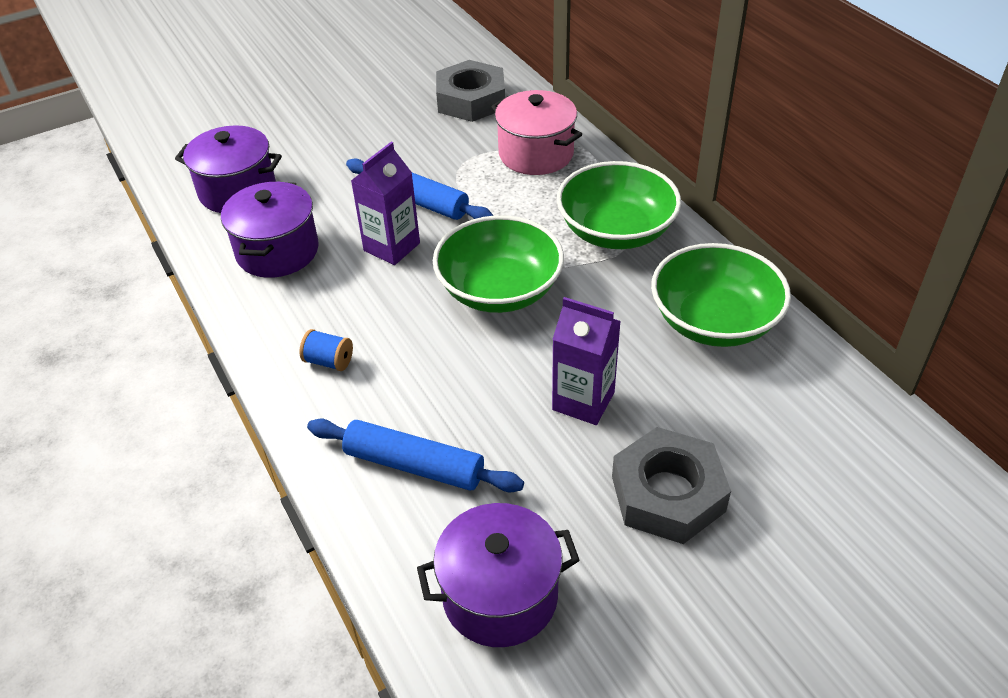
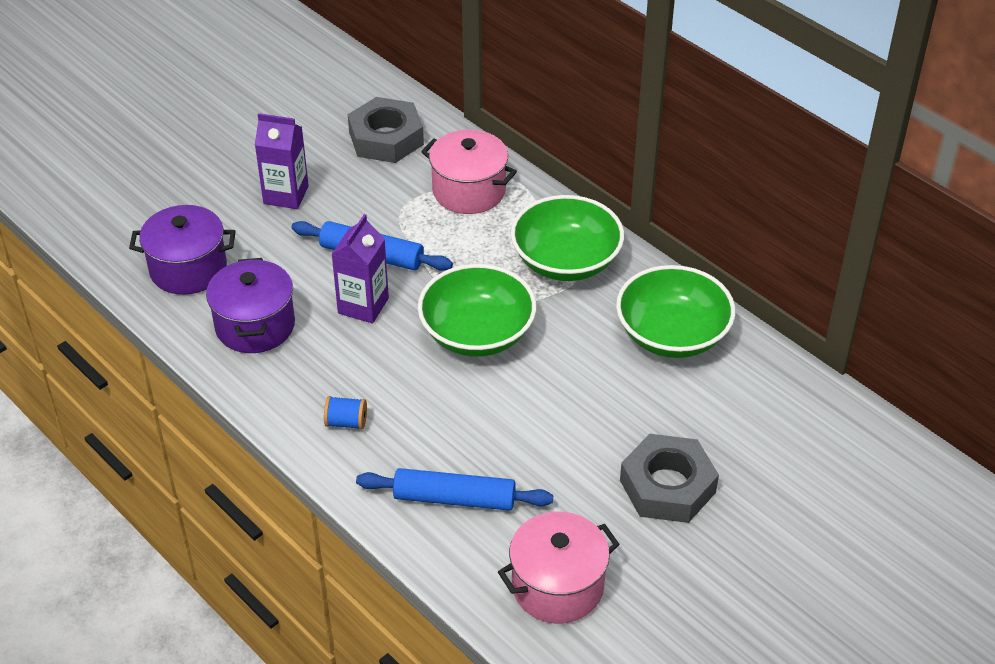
camera: 15 degrees left, 0 degrees up
(500, 596) = (557, 586): purple pot -> pink pot
(583, 401) = (579, 422): purple carton -> purple carton (286, 195)

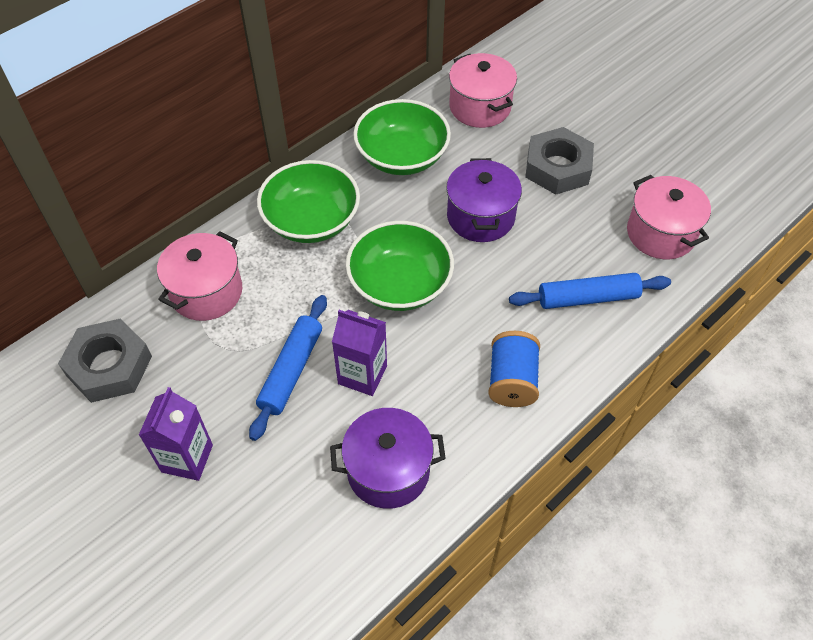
camera: 90 degrees left, 10 degrees up
(188, 269) = (298, 550): purple pot -> purple pot (480, 217)
(346, 422) = (512, 380): blue spool -> blue spool, size x1.72
(454, 498) = (588, 298): blue rolling pin -> blue rolling pin turned 75 degrees clockwise
(772, 411) = (480, 107): none -> pink pot

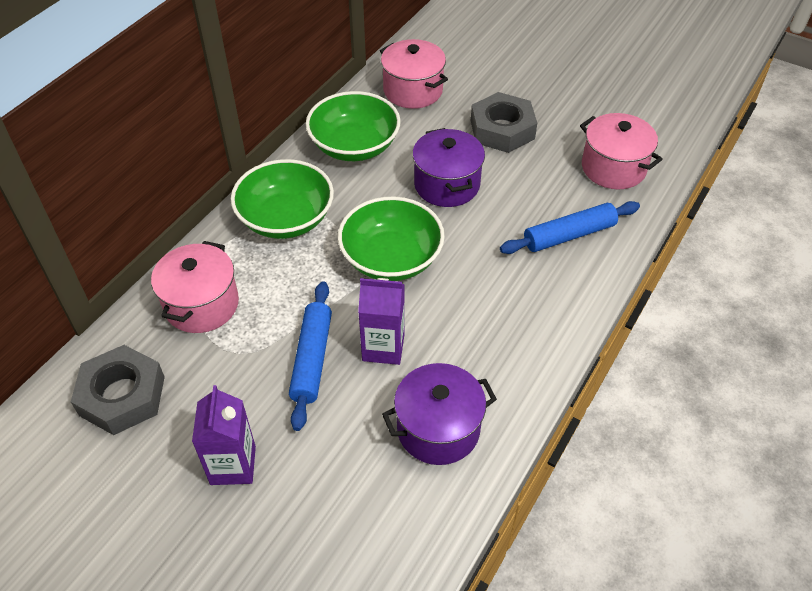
camera: 15 degrees left, 5 degrees down
(512, 380) = (526, 321): blue spool -> none

